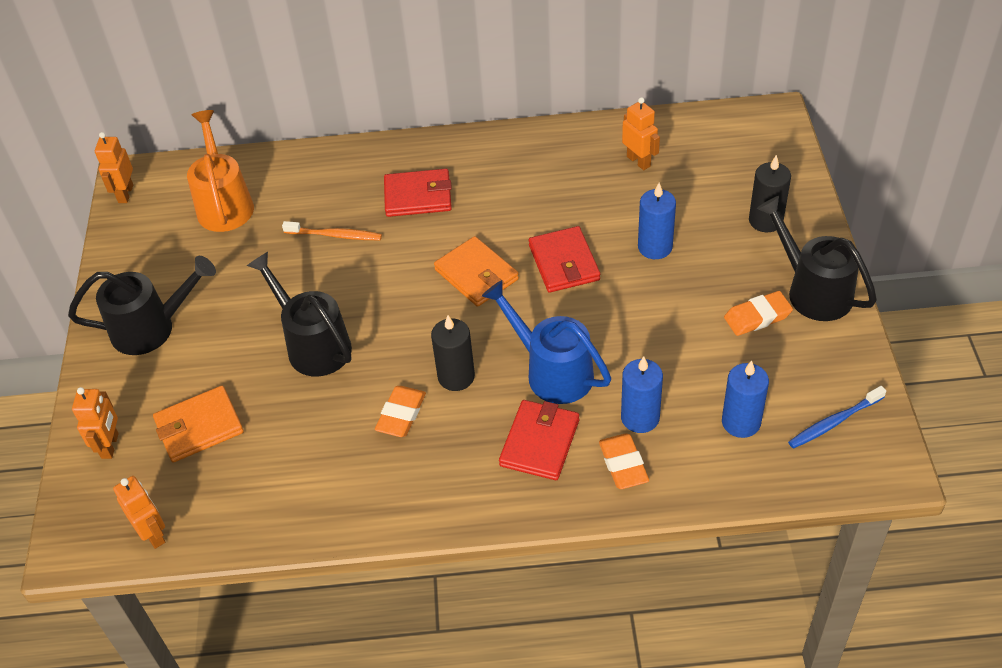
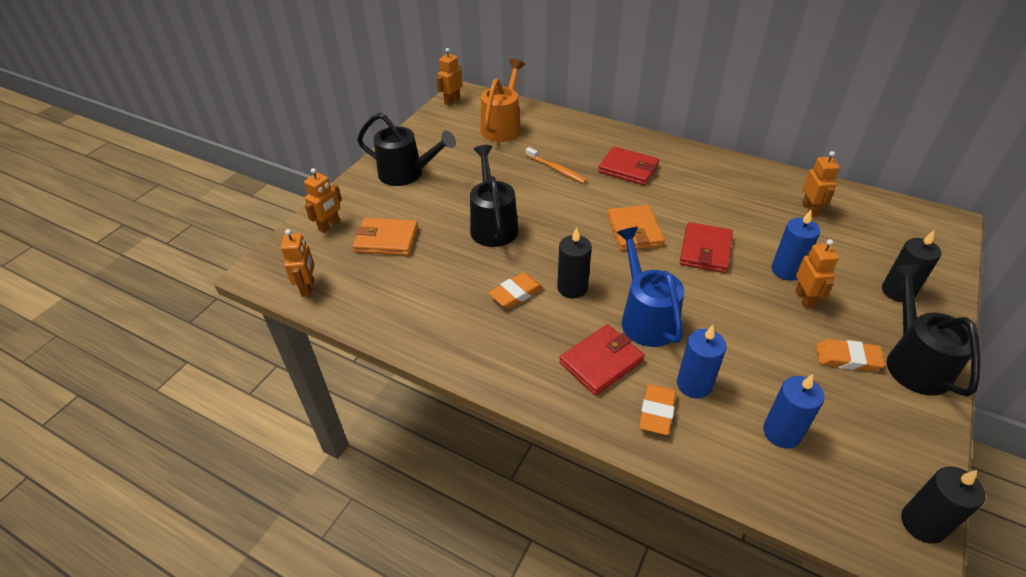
camera: 30 degrees right, 5 degrees down
(688, 272) = (804, 299): none -> orange robot
(834, 422) = (874, 478): blue toothbrush -> none
(887, 441) = (923, 523): none -> black candle

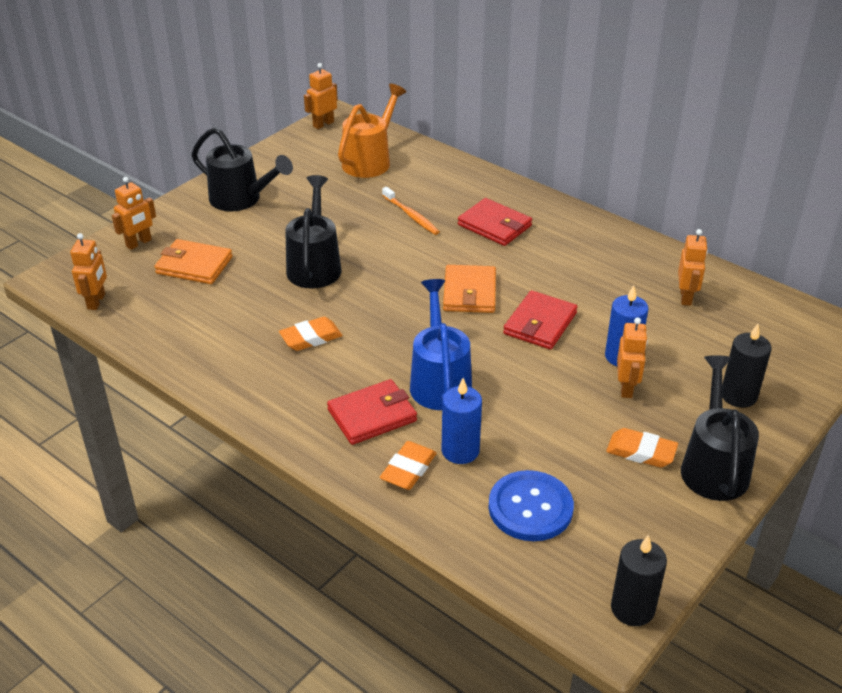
camera: 10 degrees right, 5 degrees down
(572, 288) = (373, 340): black candle -> none
(782, 432) = (530, 508): blue candle -> blue button

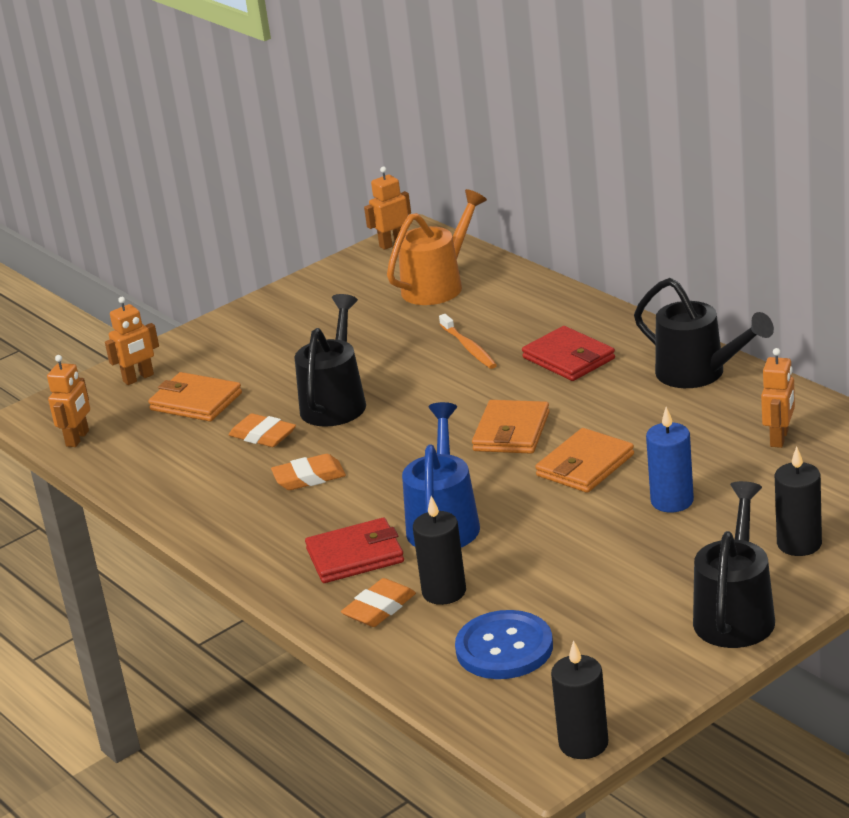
camera: 15 degrees right, 10 degrees down
(242, 199) = (270, 331): black watering can -> black watering can (700, 374)
(460, 451) = (444, 592): blue candle -> black candle
(540, 323) = (585, 465): red wallet -> orange wallet
(626, 388) = (664, 533): orange robot -> none
(641, 452) = (655, 598): orange eraser -> orange eraser (263, 435)

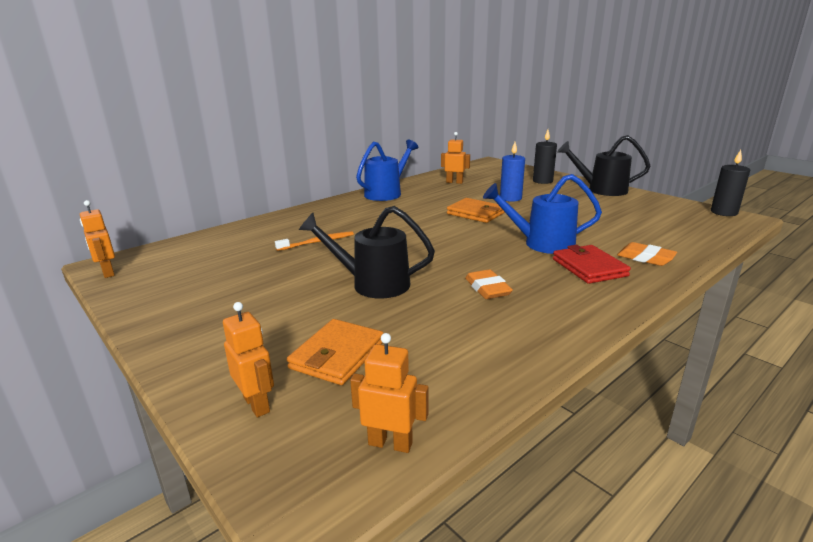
camera: 95 degrees left, 5 degrees down
(263, 435) = (417, 312): orange eraser -> none
(439, 285) = (209, 254): orange watering can -> none
(444, 592) = (617, 242): black candle -> none
(504, 648) = (661, 227): blue button -> none
(511, 432) = (435, 229): orange wallet -> none
(568, 358) = (352, 217): red wallet -> none
(700, 374) = (387, 193): black watering can -> blue watering can

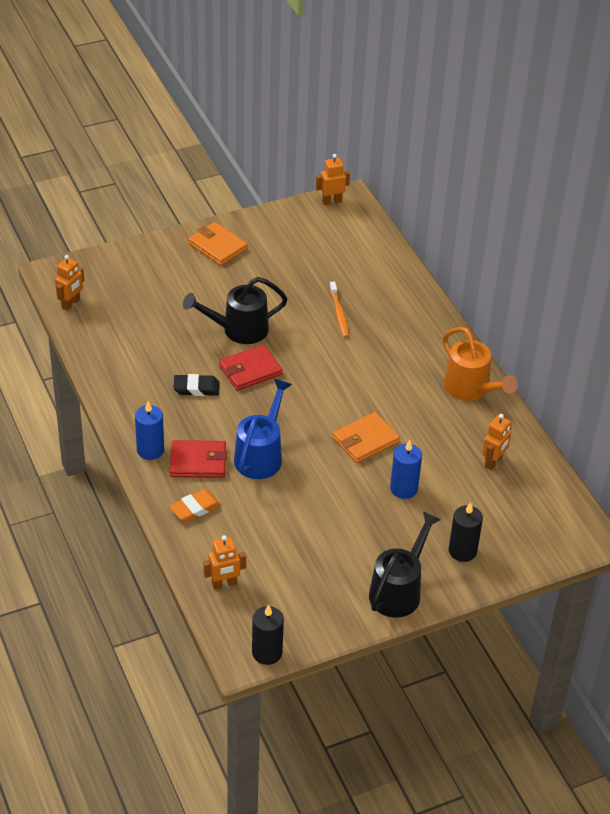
camera: 105 degrees right, 20 degrees up
(257, 404) = (126, 265): orange robot -> orange robot (224, 584)
(337, 355) = (153, 298): orange wallet -> orange wallet (217, 246)
(372, 284) = (238, 330): black watering can -> black watering can turned 135 degrees counterclockwise
(387, 193) = (471, 389): blue watering can -> orange watering can
(433, 267) = (250, 370): none -> red wallet
(487, 288) = (196, 388): orange eraser -> black eraser
(610, 294) = (150, 450): none -> blue candle

